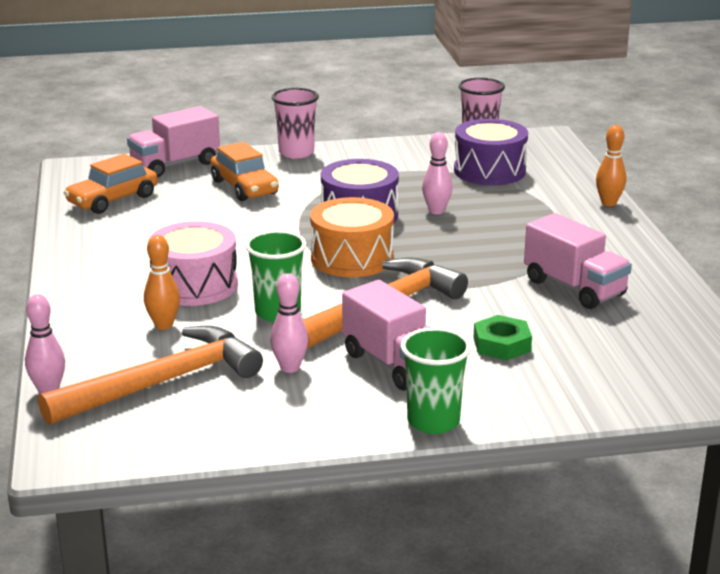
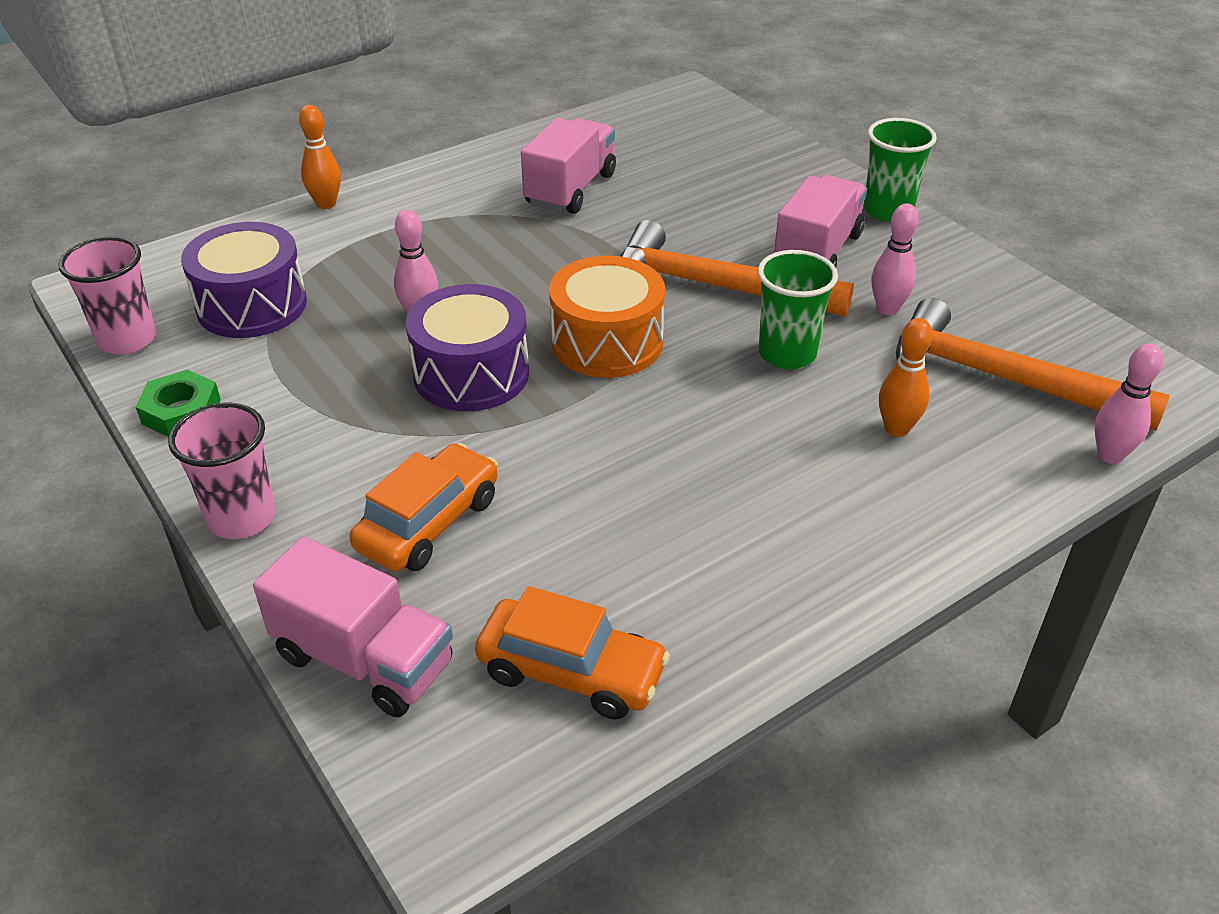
camera: 115 degrees left, 15 degrees up
(194, 285) = (781, 444): pink drum -> none
(501, 344) = (723, 205): green nut -> green nut (181, 411)

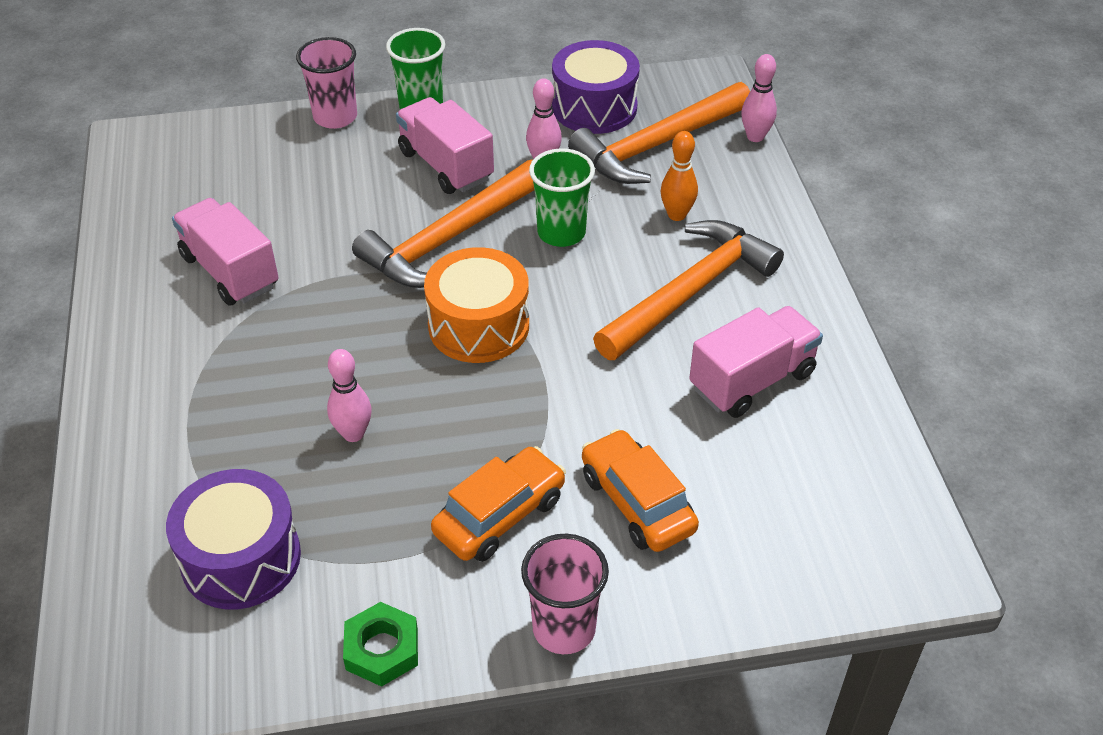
camera: 65 degrees left, 5 degrees up
(127, 340) = (225, 678): pink cup -> pink cup (335, 117)
(326, 204) = (97, 456): orange bowling pin -> none
(364, 659) = (766, 580): pink truck -> pink truck (752, 380)
(471, 374) = (464, 423): purple drum -> purple drum (594, 107)
(571, 671) = (826, 464): orange car -> orange car (499, 515)
(777, 476) = (691, 291): none -> orange hammer

